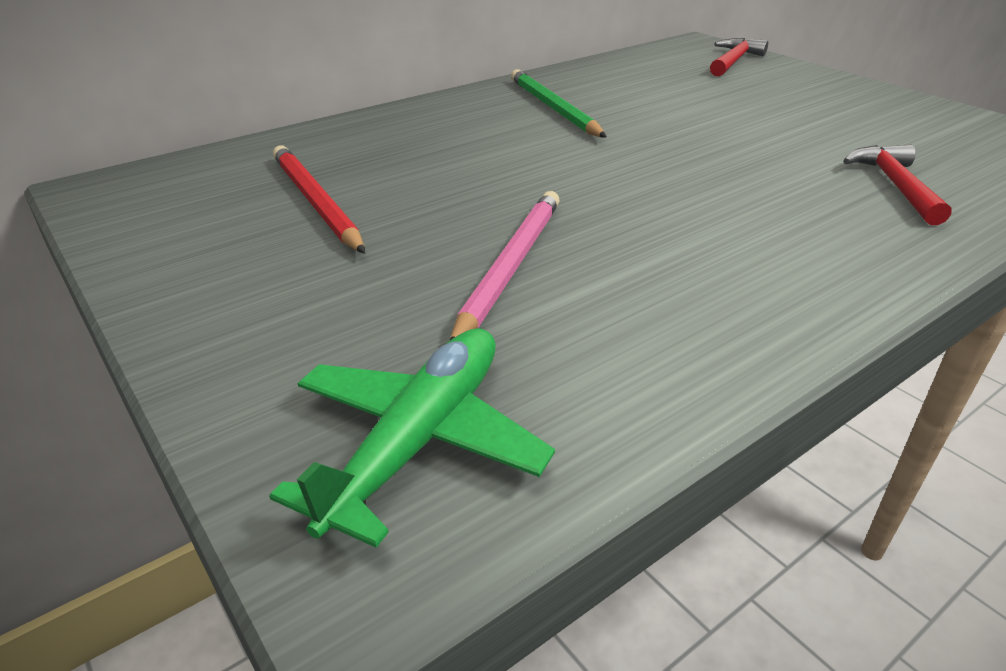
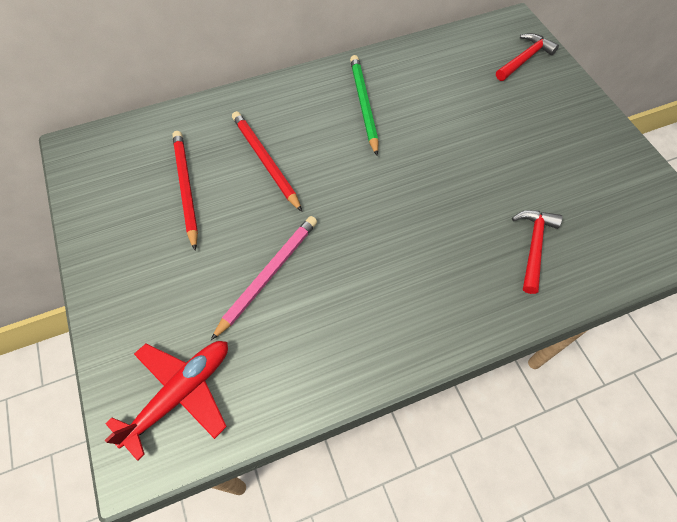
camera: 15 degrees right, 25 degrees up
(417, 442) = (180, 394): green plane -> red plane
(437, 164) = (265, 161): none -> red pencil

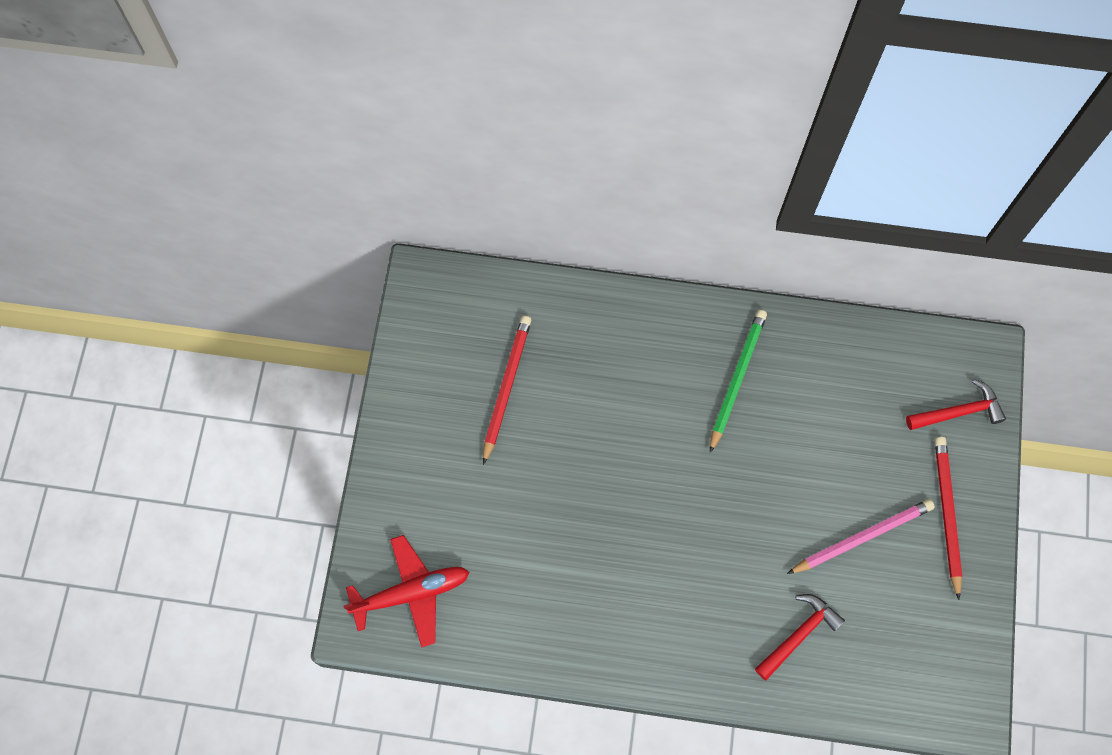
camera: 30 degrees right, 10 degrees up
(265, 161) = (597, 396): red pencil -> red pencil (946, 514)
(268, 275) = (536, 524): pink pencil -> pink pencil (862, 537)

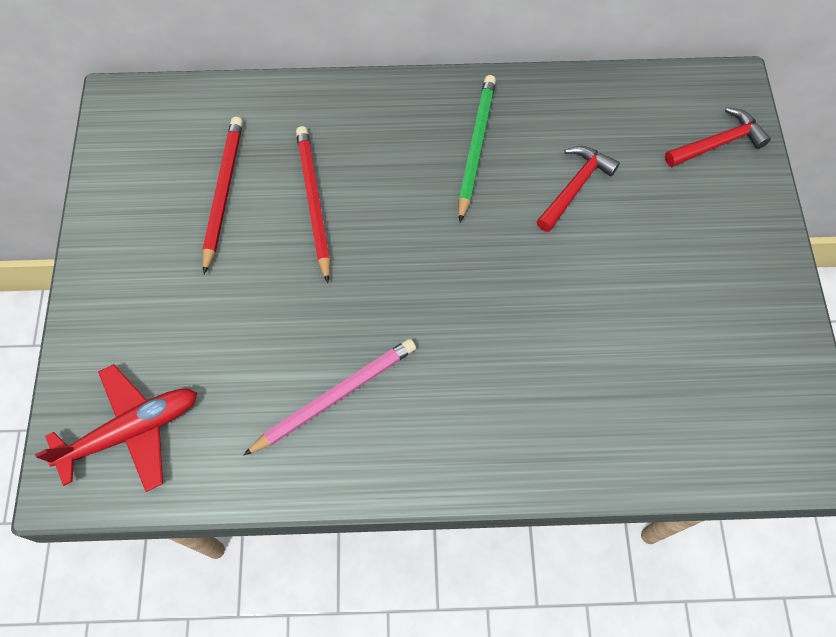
camera: 10 degrees left, 5 degrees down
(798, 635) = (598, 401): red hammer -> red hammer (575, 187)
(862, 537) = (646, 283): pink pencil -> pink pencil (335, 396)
(946, 514) = (732, 245): red pencil -> red pencil (313, 202)

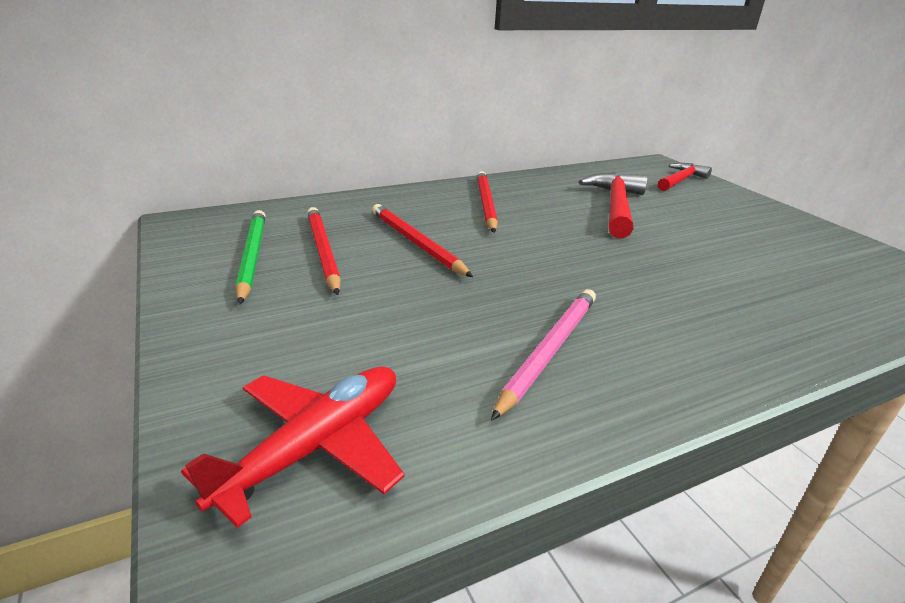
camera: 25 degrees left, 35 degrees down
(428, 141) = (485, 204): none -> red pencil
(475, 147) = (524, 201): green pencil -> green pencil (252, 257)
(575, 187) = (616, 207): red hammer -> red hammer, size x1.52

